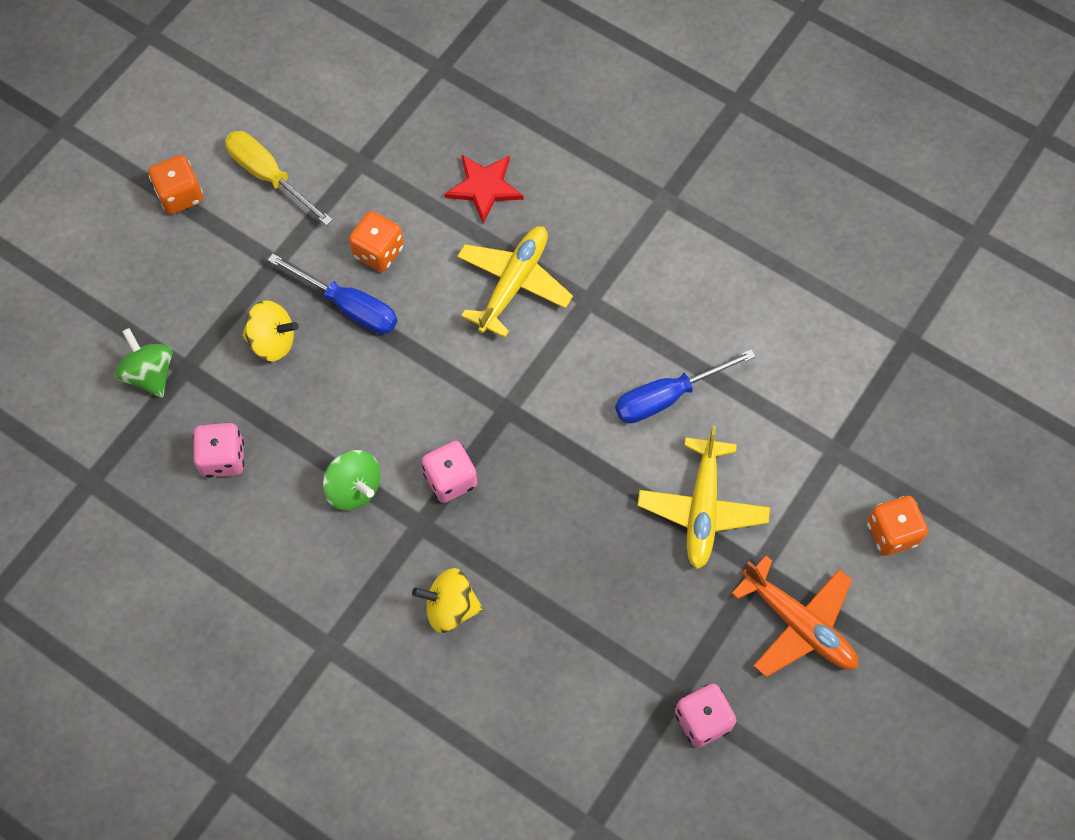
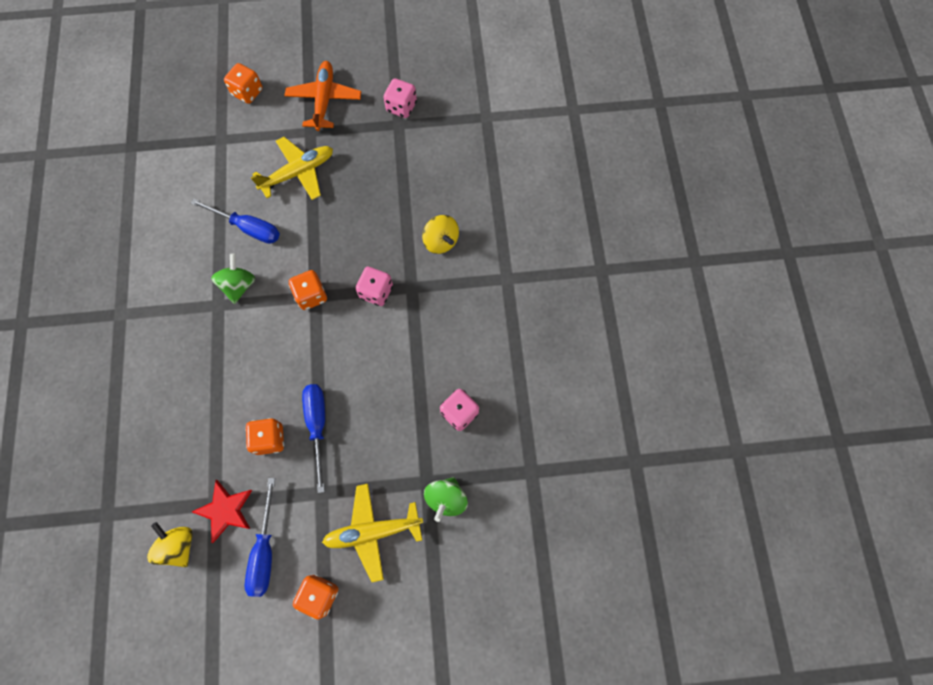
camera: 130 degrees left, 5 degrees up
(269, 176) = (265, 551): yellow screwdriver -> blue screwdriver
(272, 341) = (372, 448): yellow spinning top -> yellow spinning top (178, 545)
(354, 488) = (419, 333): green spinning top -> green spinning top (239, 285)
(484, 187) = (181, 415): red star -> red star (225, 510)
(511, 405) = (311, 295): none -> orange dice
(513, 284) = (236, 350): yellow plane -> yellow plane (373, 531)

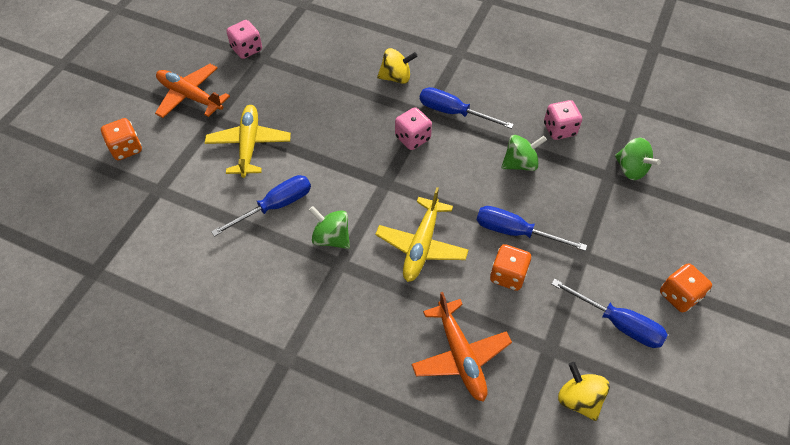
camera: 60 degrees left, 15 degrees down
(177, 436) = (460, 355): none -> orange plane
(178, 545) = (578, 399): yellow spinning top -> yellow spinning top turned 60 degrees clockwise
(225, 510) = (561, 341): red star -> none
(311, 295) = (383, 185): orange dice -> none
(373, 531) = (636, 231): yellow plane -> yellow plane (421, 245)
(397, 396) = (520, 163): none -> green spinning top
(426, 310) = (453, 112): none -> blue screwdriver

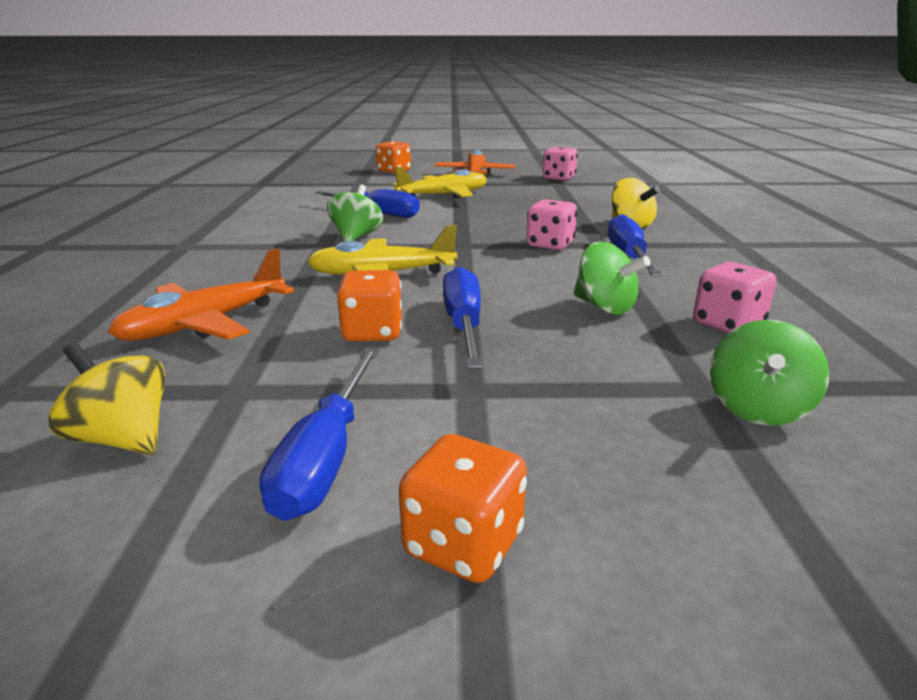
camera: 65 degrees right, 30 degrees down
(578, 399) = (123, 438): yellow spinning top -> yellow spinning top turned 90 degrees counterclockwise

